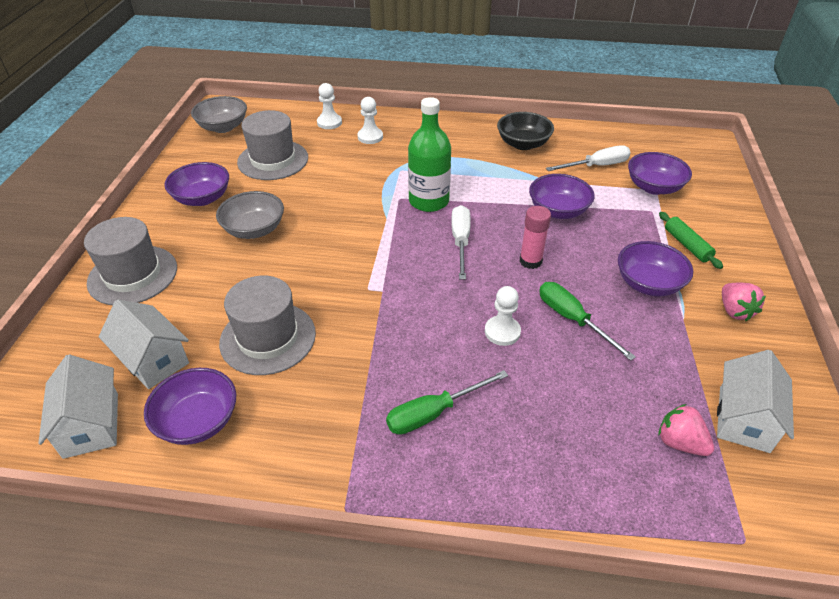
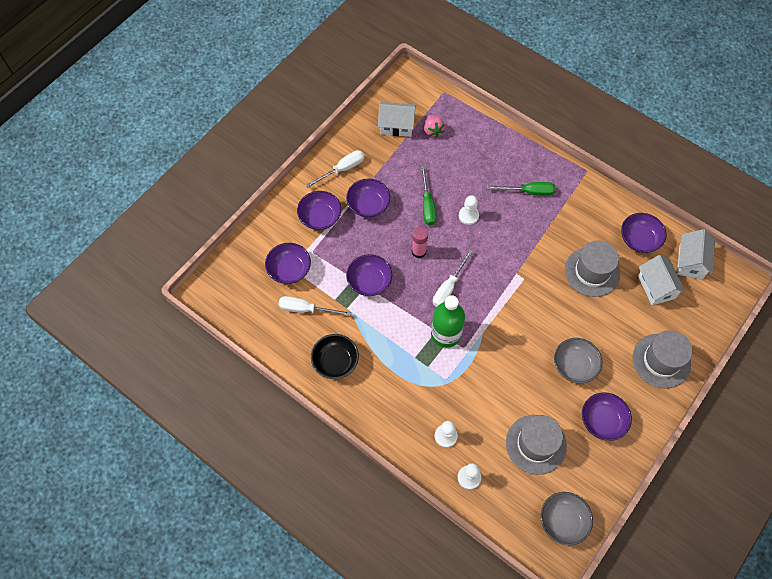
camera: 150 degrees left, 20 degrees up
(687, 245) = (320, 217): green rolling pin -> purple bowl
(734, 311) = (342, 169): pink strawberry -> white screwdriver
(743, 419) = (396, 126): white house -> white house turned 45 degrees clockwise

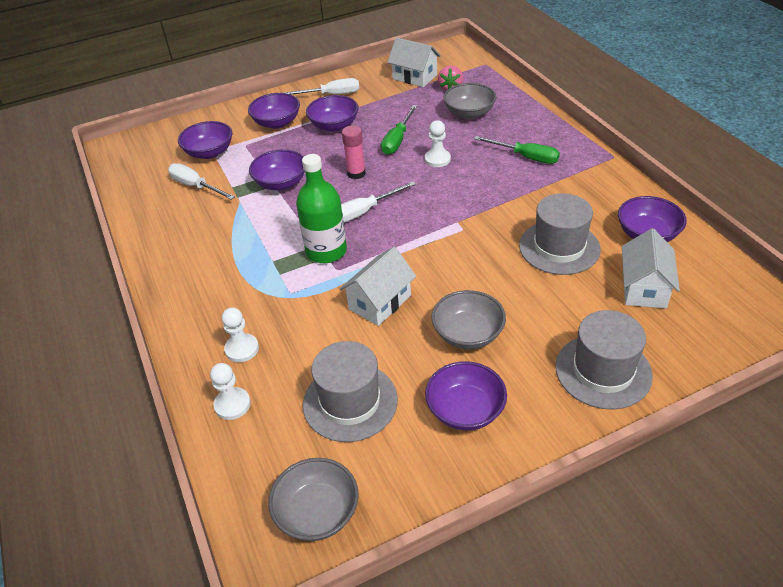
camera: 30 degrees right, 20 degrees down
(335, 362) = (183, 237): black bowl -> none
(463, 156) = (469, 113): none -> grey bowl
(690, 262) = (713, 277): white house -> white house (380, 302)

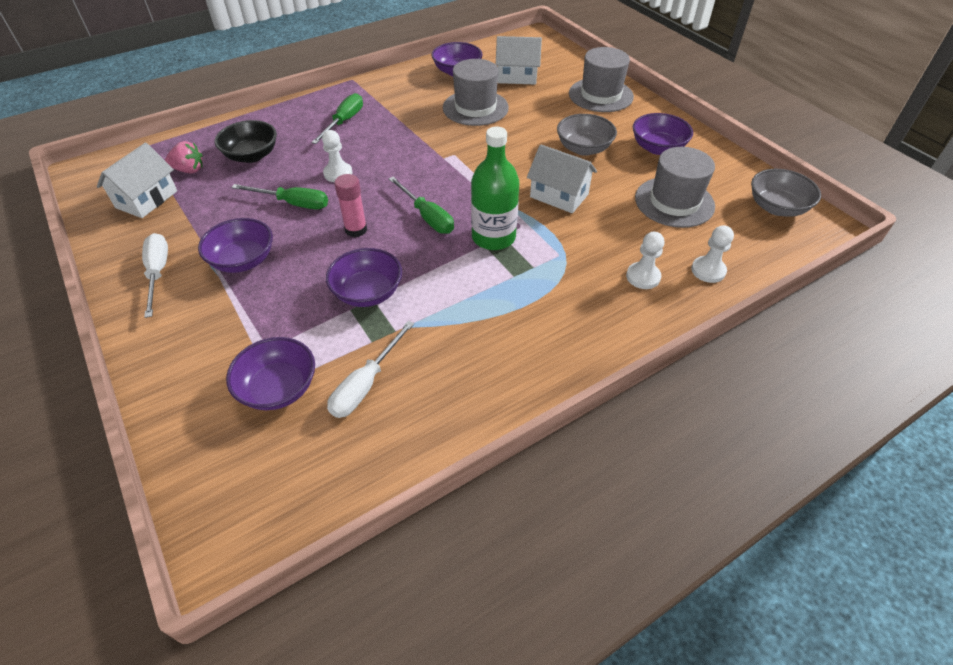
camera: 100 degrees left, 5 degrees up
(277, 123) = (216, 321): purple bowl -> none
(365, 211) = (427, 217): white screwdriver -> green screwdriver
(469, 113) = (251, 155): grey bowl -> black bowl

